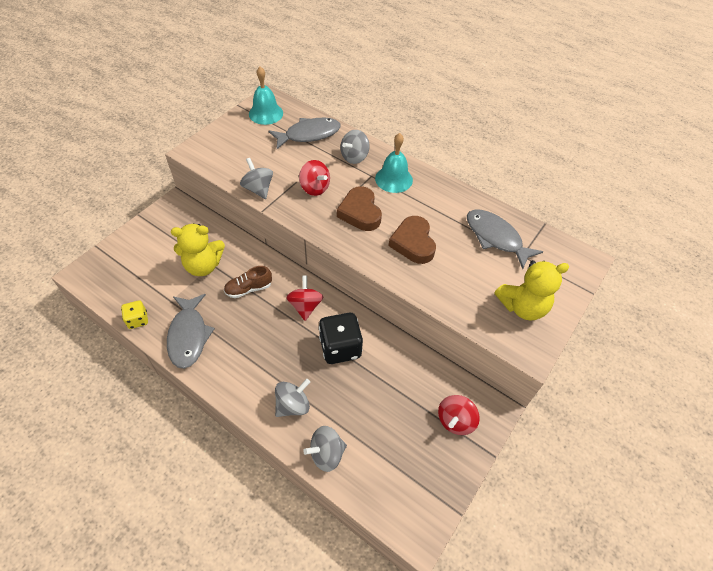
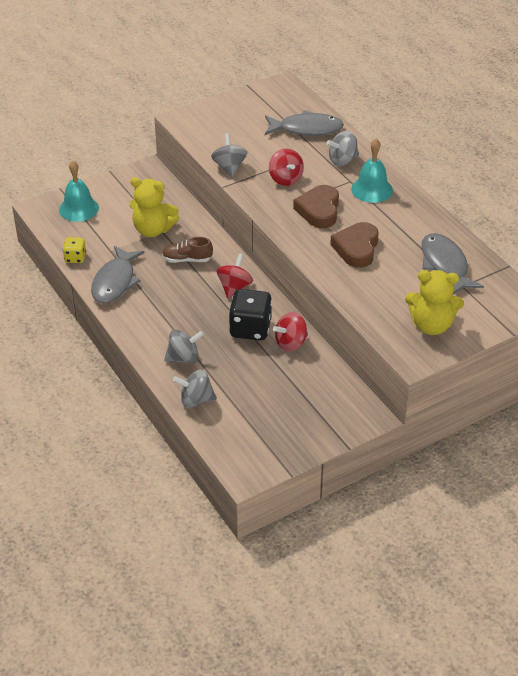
camera: 25 degrees right, 10 degrees down
(266, 113) = (272, 99): turquoise bell -> turquoise bell (78, 208)
(455, 421) = (327, 412): red spinning top -> red spinning top (290, 343)

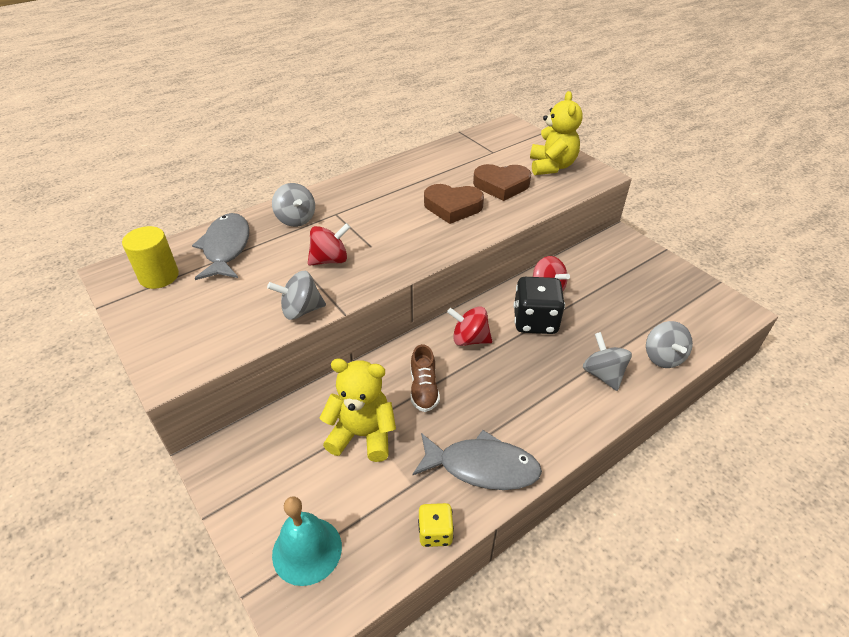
camera: 95 degrees left, 0 degrees up
(153, 230) = (362, 435): yellow teddy bear -> yellow teddy bear turned 90 degrees counterclockwise
(275, 104) = (159, 276): none -> yellow cylinder
(319, 210) = (390, 233): brown heart -> brown heart (501, 185)
(372, 189) = (351, 199): turquoise bell -> none
(445, 265) = (466, 159): grey fish -> none

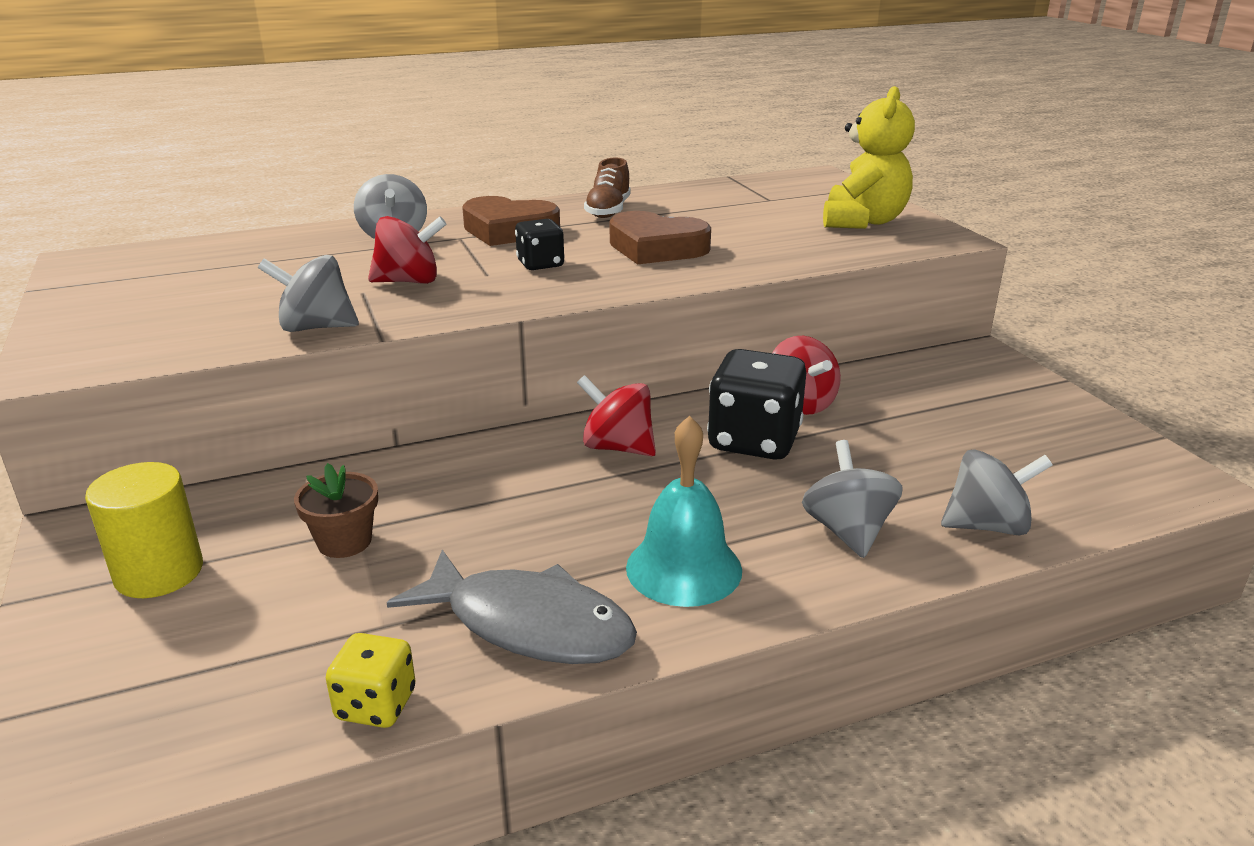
camera: 15 degrees right, 15 degrees down
(159, 276) = (141, 270): yellow cylinder -> yellow cylinder (159, 572)
(226, 248) = (264, 253): grey fish -> none
(307, 550) = (131, 682): turquoise bell -> turquoise bell (684, 568)
(362, 435) = (344, 542): yellow teddy bear -> brown flower pot
(396, 232) = (540, 264): none -> black dice
(424, 389) = (493, 499): brown shoe -> brown shoe (608, 211)
(501, 185) = (758, 233): brown heart -> brown heart (509, 230)
(663, 357) = (987, 526): grey spinning top -> grey spinning top turned 105 degrees counterclockwise

